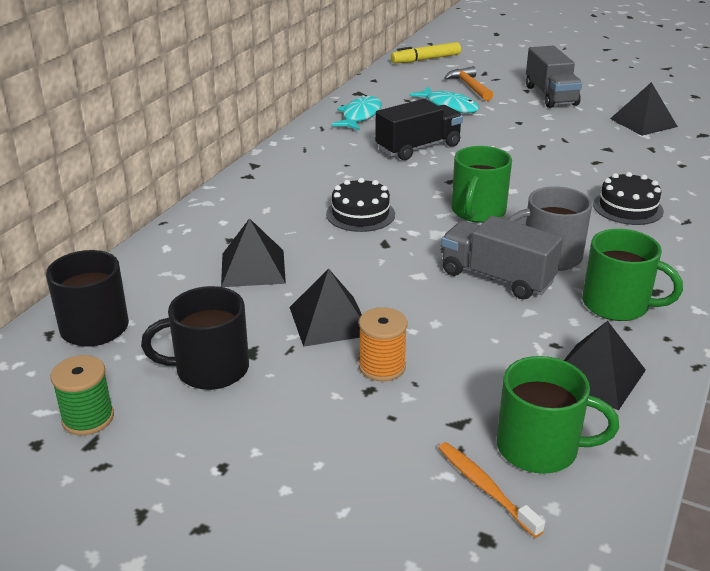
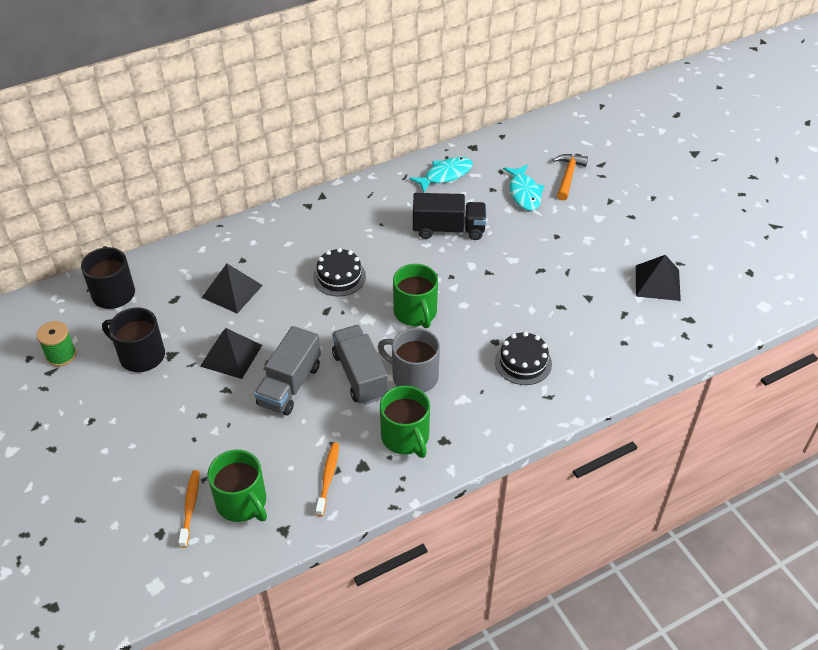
camera: 35 degrees right, 15 degrees up
(382, 367) = (224, 403): orange spool -> none
(425, 59) = (572, 126): yellow marker -> none
(477, 211) = (415, 313): green mug -> green mug turned 75 degrees counterclockwise
(550, 95) = (621, 216): grey truck -> grey truck (290, 385)
(596, 375) = (328, 478): black pyramid -> orange toothbrush

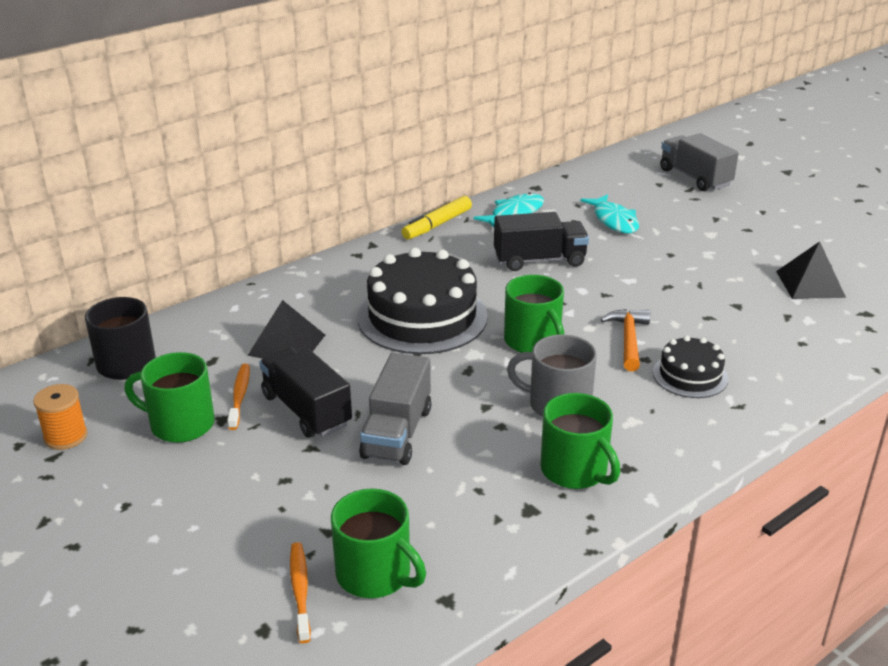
camera: 10 degrees left, 15 degrees down
(61, 355) = (66, 436): green spool -> orange spool
(141, 355) = (180, 424): black mug -> green mug
(231, 355) = (306, 410): black pyramid -> black truck
(328, 478) = (487, 529): orange toothbrush -> orange toothbrush (239, 396)
(339, 277) = (422, 317): black cake -> black cake, size x1.91
(360, 375) = (487, 412): grey truck -> grey truck (695, 178)
(379, 180) = (437, 225): none -> yellow marker
(568, 176) = (657, 202): orange hammer -> orange hammer (628, 340)

